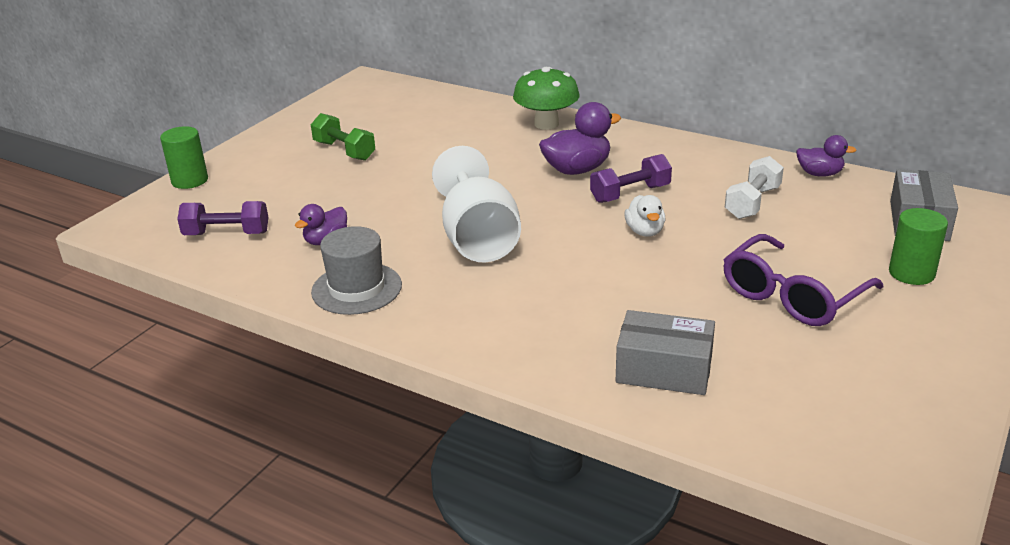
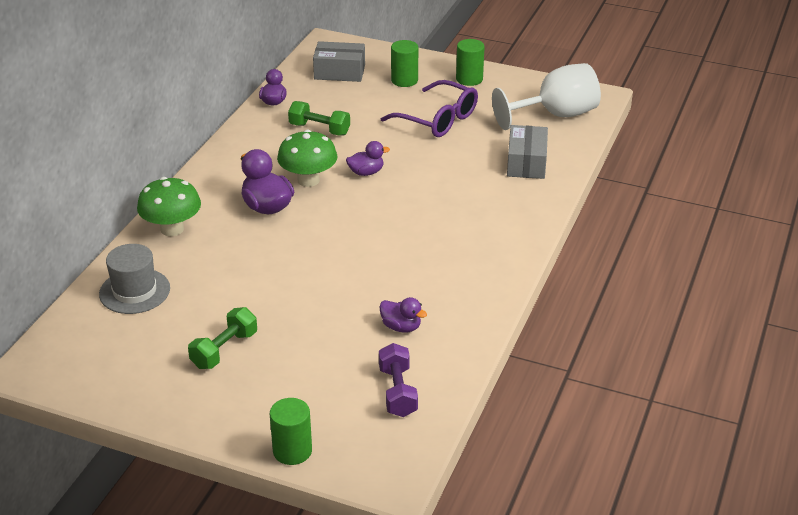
camera: 100 degrees left, 5 degrees up
(357, 288) = (469, 297): grey hat -> grey hat (134, 291)
(478, 239) = (387, 246): white goblet -> white goblet (556, 115)
(630, 194) = (308, 180): purple dumbbell -> green mushroom
(645, 231) = (366, 172): white duck -> purple duck
(752, 203) = (319, 129): white dumbbell -> green dumbbell
(937, 337) = (469, 79): none -> green cylinder

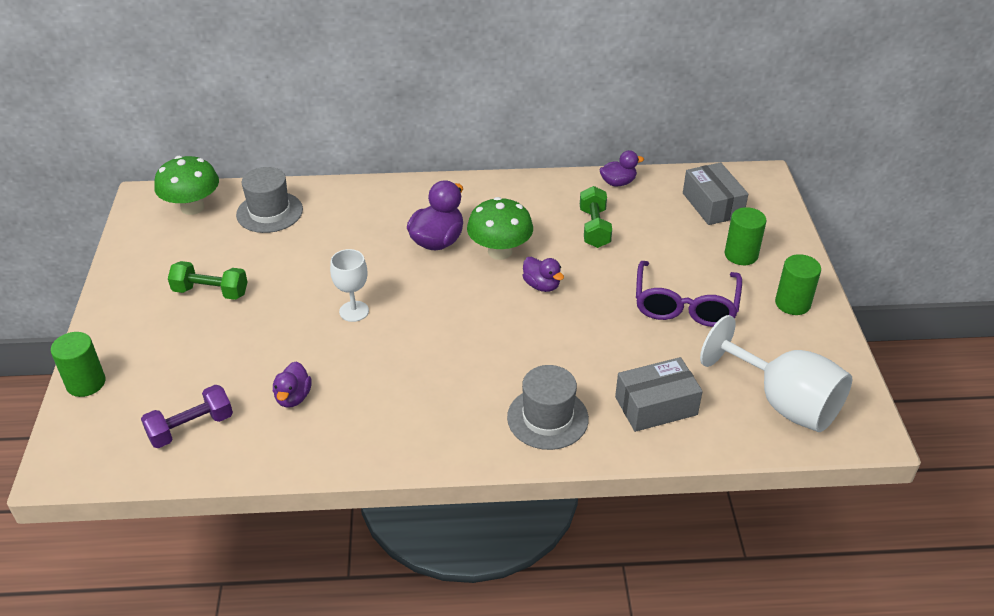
camera: 65 degrees right, 5 degrees up
(172, 229) = (369, 199): green mushroom -> green mushroom (192, 207)
(320, 272) = (354, 311): none -> white goblet
(507, 210) = (547, 418): none -> grey hat

